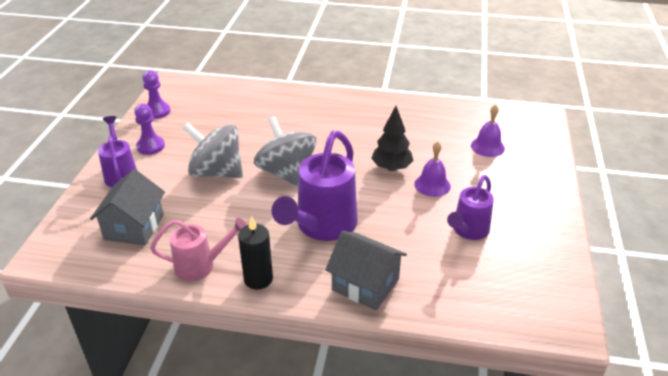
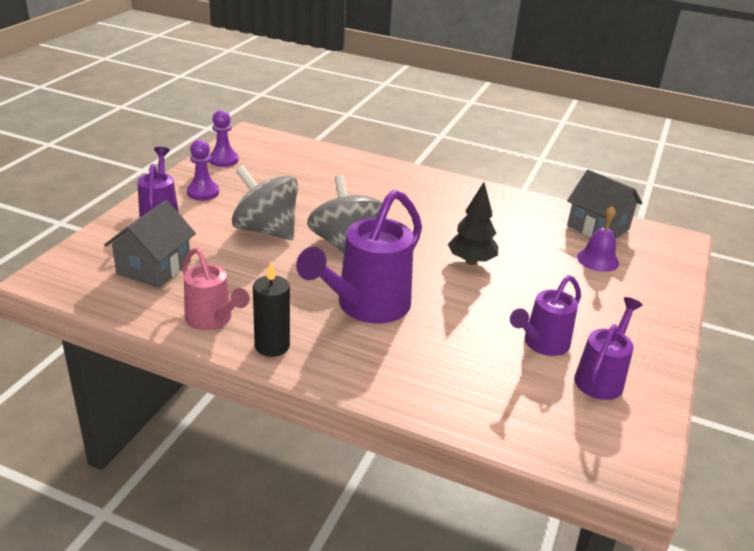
camera: 10 degrees right, 5 degrees down
(201, 265) = (212, 320): pink watering can -> pink watering can turned 45 degrees clockwise
(365, 284) = (395, 376): grey house -> grey house (598, 227)
(432, 185) = (514, 288): purple bell -> none
(520, 250) = (601, 378): none -> purple watering can

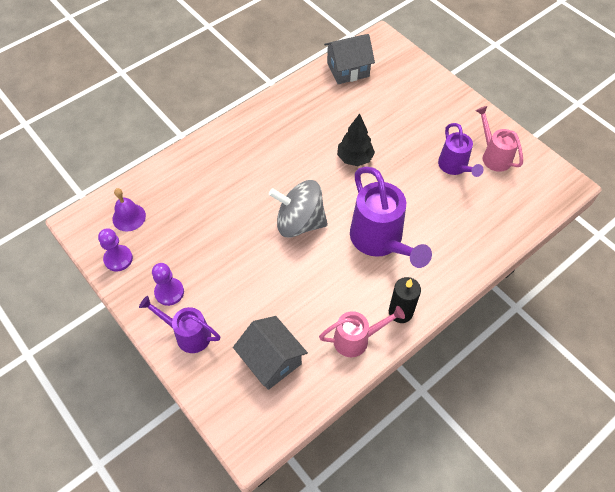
camera: 60 degrees left, 25 degrees up
(266, 230) = (254, 266): grey spinning top -> none
(597, 260) = (384, 91): purple bell -> purple bell (129, 217)
(601, 378) = (493, 156): purple watering can -> pink watering can

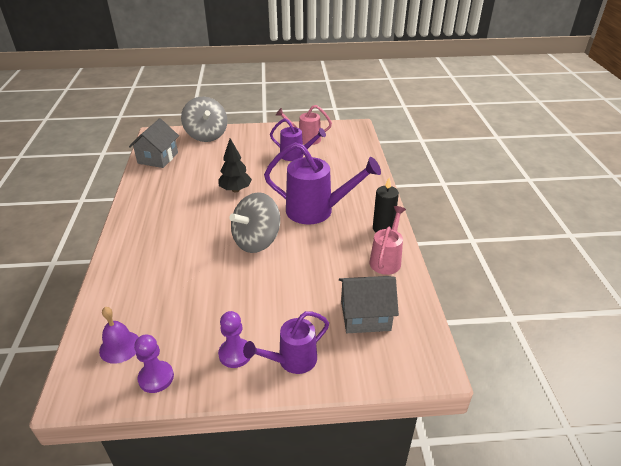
camera: 55 degrees left, 20 degrees down
(417, 75) = (206, 135): none -> grey spinning top

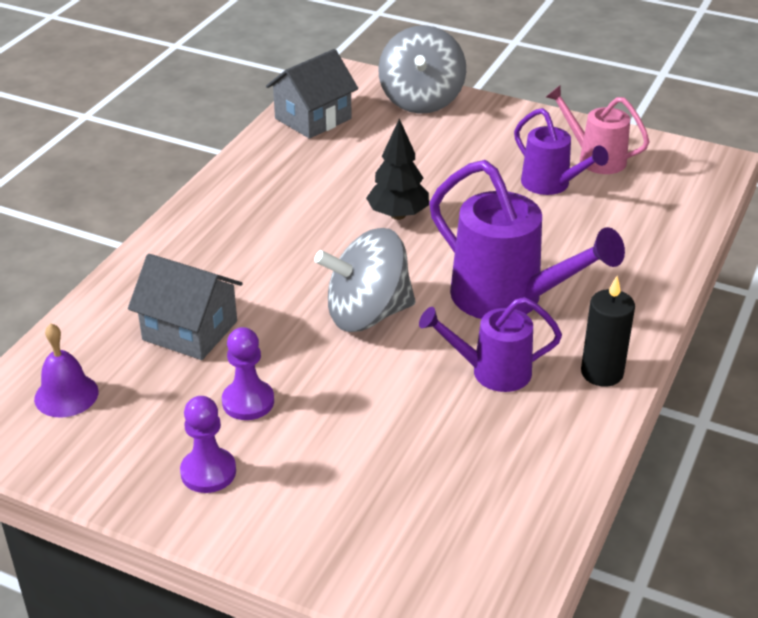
camera: 30 degrees right, 0 degrees up
(156, 378) = (83, 457): purple pawn -> purple pawn (248, 402)
(292, 360) = (281, 517): purple watering can -> purple watering can (492, 372)
(365, 316) = (447, 502): grey house -> grey house (190, 330)
(386, 260) = (561, 428): pink watering can -> none

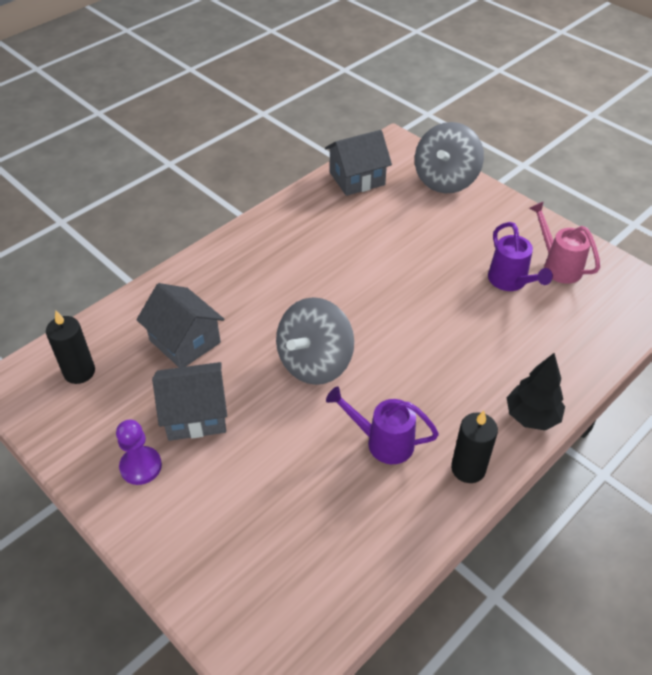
camera: 20 degrees right, 10 degrees up
(66, 395) = (79, 372): purple bell -> black candle
(248, 402) = (195, 414): purple pawn -> grey house
(367, 314) = (315, 363): grey spinning top -> grey spinning top turned 60 degrees counterclockwise
(398, 215) = (379, 280): black tree -> black tree (531, 416)
(508, 299) = (426, 378): purple watering can -> none

